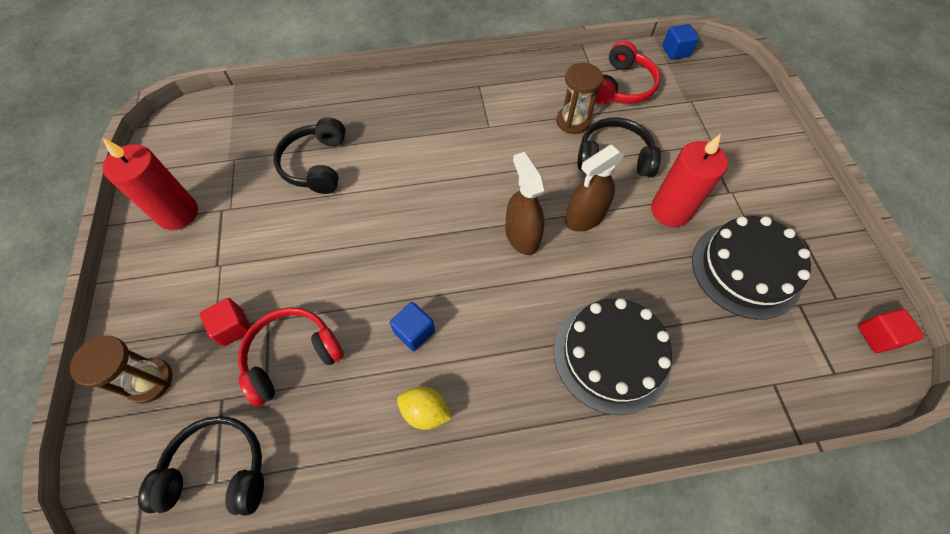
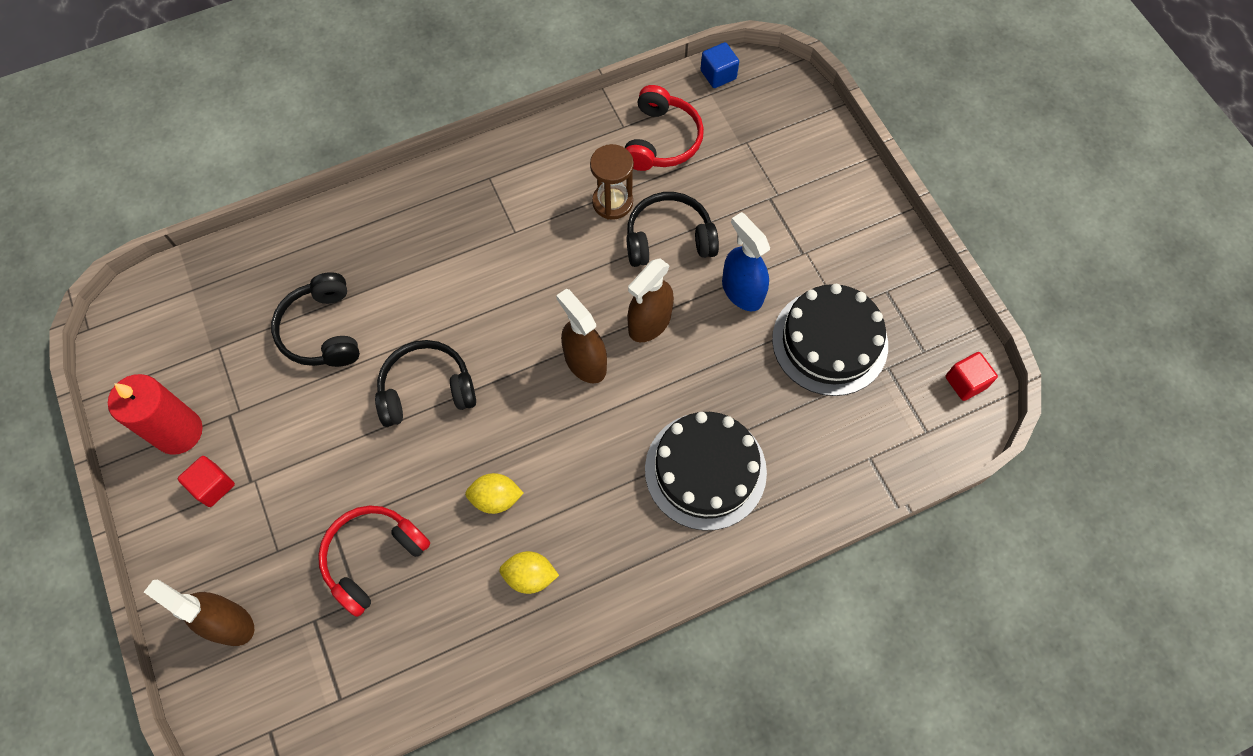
camera: 15 degrees left, 5 degrees up
(150, 381) = (229, 623): brown hourglass -> brown spray bottle
(218, 471) = (338, 688): black headphones -> black headphones (426, 390)
(233, 327) = (297, 544): red cube -> red cube (213, 486)
(414, 332) = (496, 498): blue cube -> yellow lemon
(670, 210) = (742, 291): red candle -> blue spray bottle

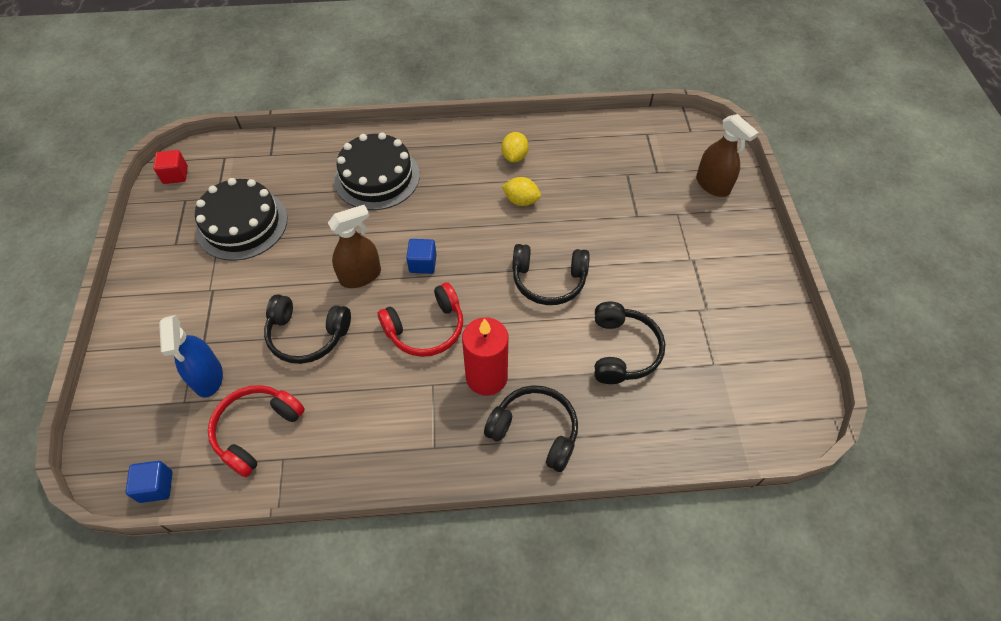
camera: 160 degrees left, 10 degrees down
(178, 432) = (748, 308): red candle -> red candle (486, 377)
(213, 486) = (721, 264): red cube -> none
(373, 558) = (612, 192): red headphones -> red headphones (426, 328)
(397, 220) = (535, 431): none -> black headphones
(530, 576) = (514, 156): yellow lemon -> yellow lemon turned 75 degrees clockwise
(585, 362) = (422, 263): brown spray bottle -> blue cube
(612, 202) = (335, 383): brown hourglass -> none
(742, 291) = (278, 276): blue spray bottle -> blue spray bottle (208, 377)

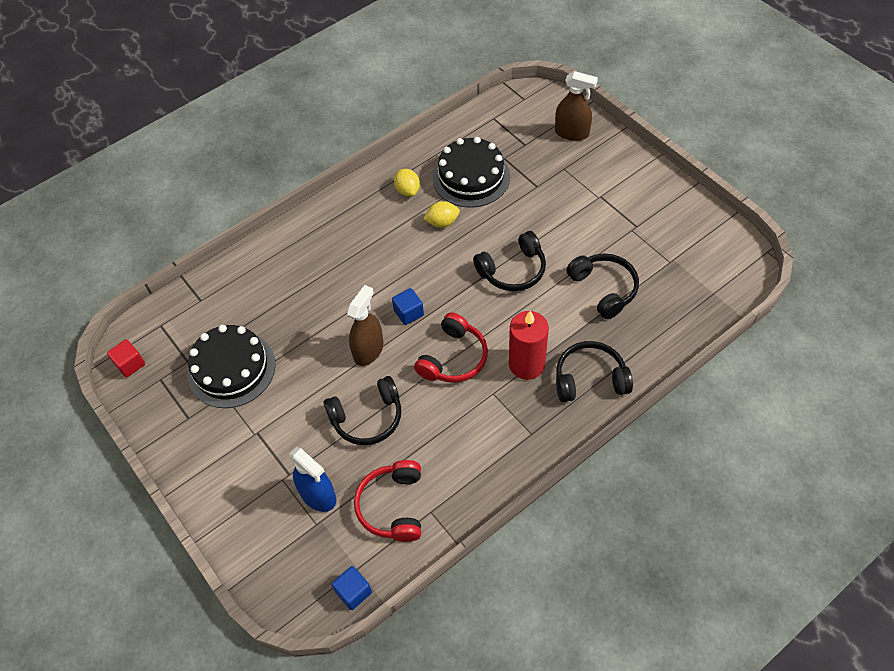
camera: 30 degrees left, 0 degrees up
(377, 177) = (311, 268): black cake -> black cake (471, 177)

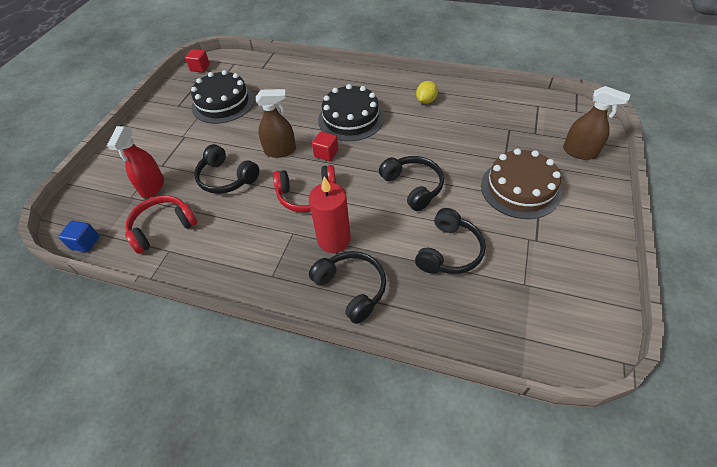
camera: 55 degrees right, 5 degrees down
(318, 495) = (152, 187): blue spray bottle -> red spray bottle
(408, 313) = (326, 153): blue cube -> red cube
(442, 222) = (417, 129): yellow lemon -> none
(471, 177) = (472, 122): black cake -> black cake (351, 119)
(513, 270) = (413, 187): black headphones -> black headphones turned 150 degrees counterclockwise
(572, 133) = (580, 152): brown spray bottle -> brown spray bottle turned 45 degrees counterclockwise
(578, 199) = (520, 189): none -> brown cake

